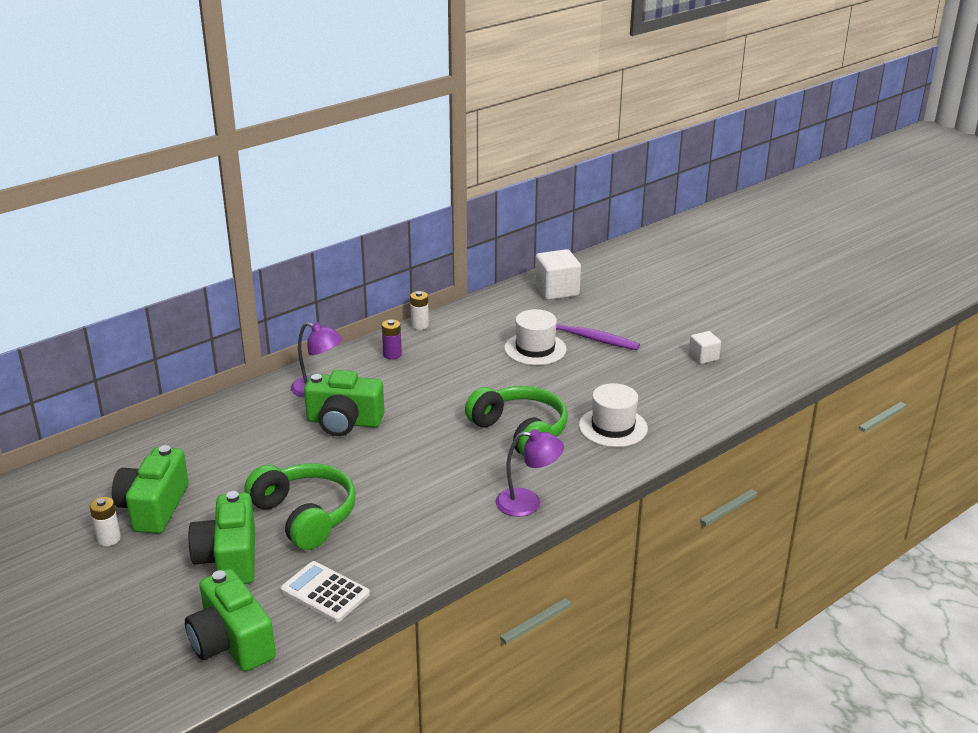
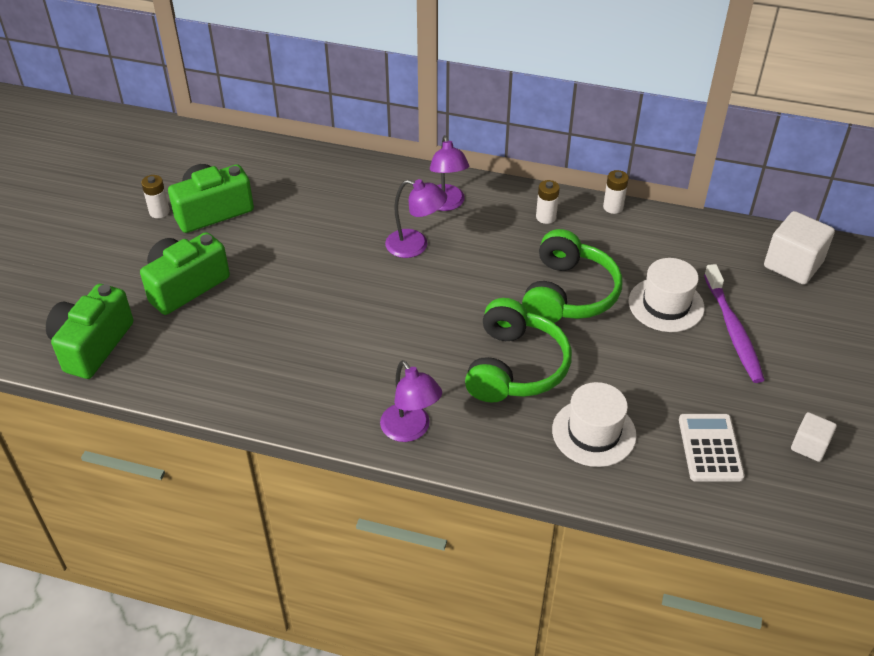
camera: 55 degrees right, 15 degrees up
(305, 516) = (270, 297): green headphones -> green headphones (568, 294)
(325, 592) = (185, 364): white calculator -> white calculator (710, 448)
(344, 422) = (415, 246): green camera -> purple lamp
(392, 355) = (546, 217): purple battery -> white battery

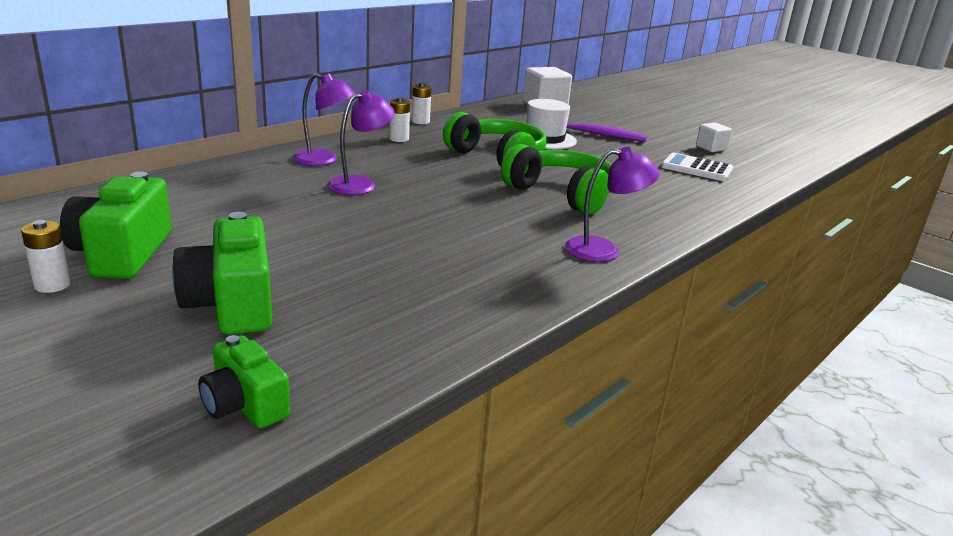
camera: 65 degrees left, 20 degrees down
(92, 345) = (244, 405): green camera -> green camera, size x0.61
(594, 432) = (658, 192): white hat -> none

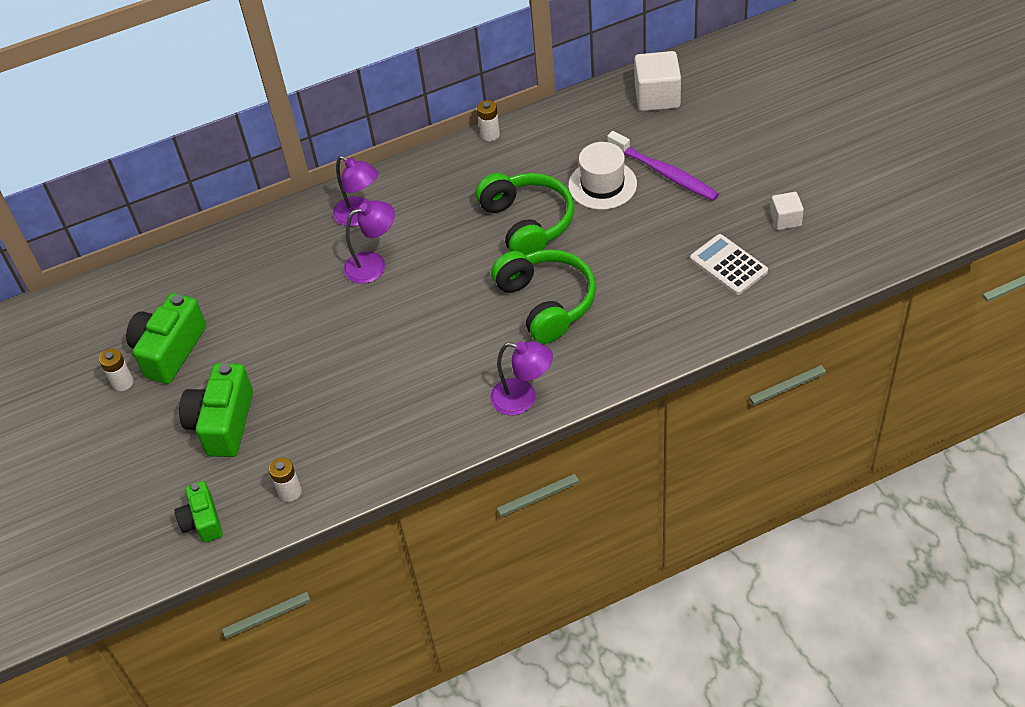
camera: 30 degrees right, 25 degrees up
(399, 139) = (448, 175): white battery -> white battery (290, 492)

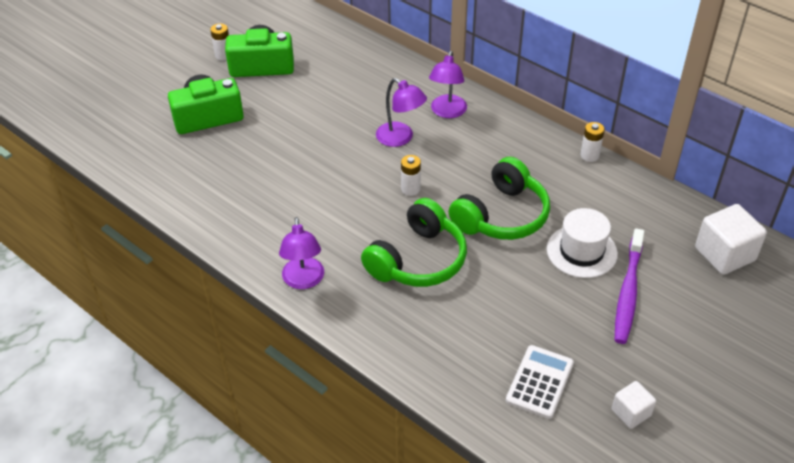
camera: 60 degrees right, 5 degrees down
(202, 521) = (117, 140): green camera -> none
(290, 492) = (158, 175): white battery -> white battery (410, 189)

